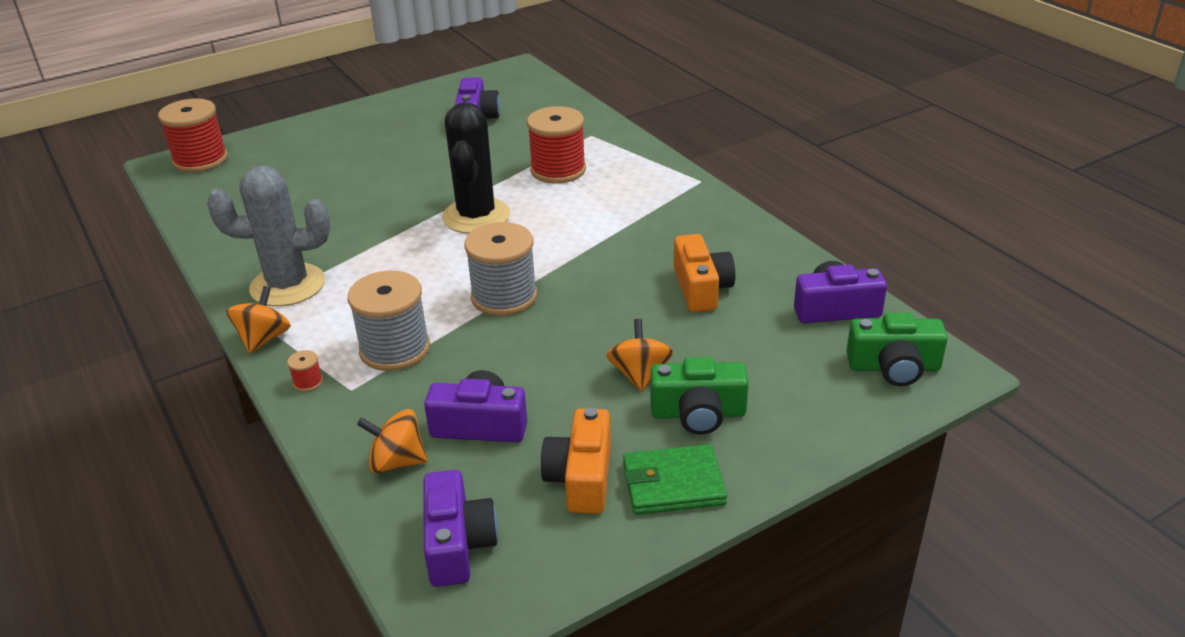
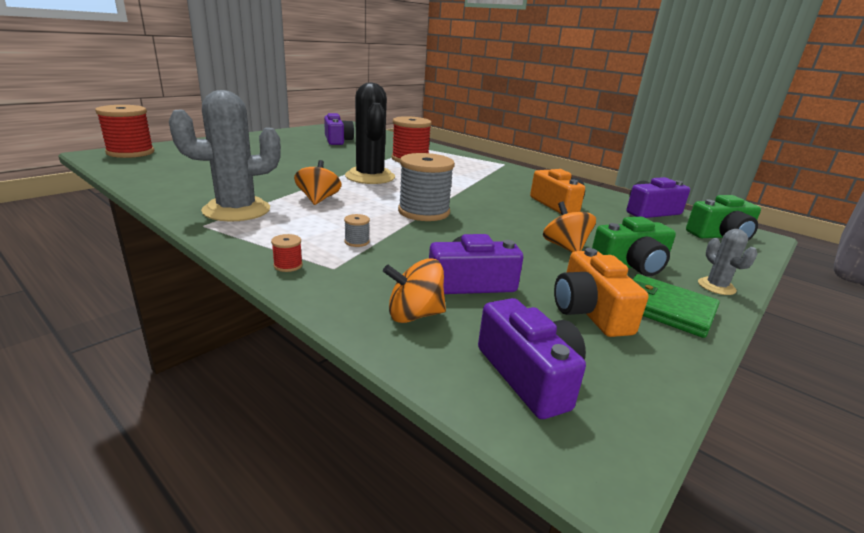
camera: 20 degrees left, 10 degrees down
(263, 339) = (229, 240): orange spinning top -> orange spinning top (318, 199)
(395, 349) = (357, 242): grey spool -> grey spool, size x0.40
(673, 484) = (665, 309): green wallet -> green wallet turned 60 degrees clockwise
(776, 458) = (716, 286): none -> grey cactus

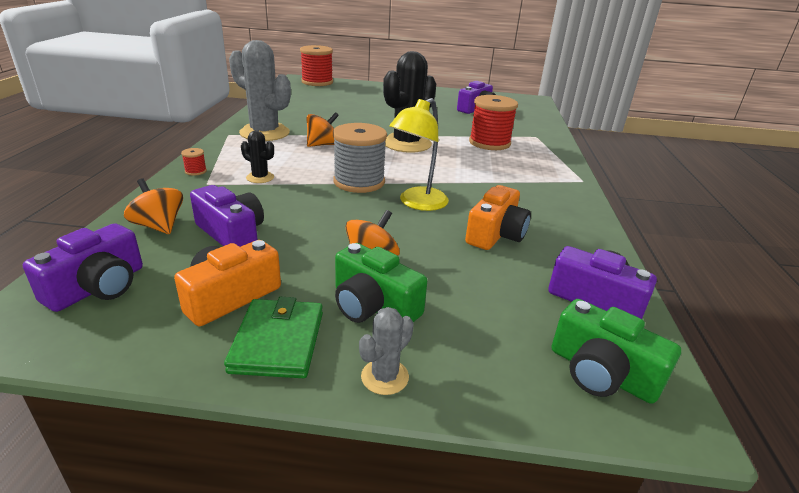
camera: 55 degrees right, 5 degrees up
(357, 242) = (260, 177): grey spool -> black cactus
(488, 208) = (417, 203): none -> yellow lamp

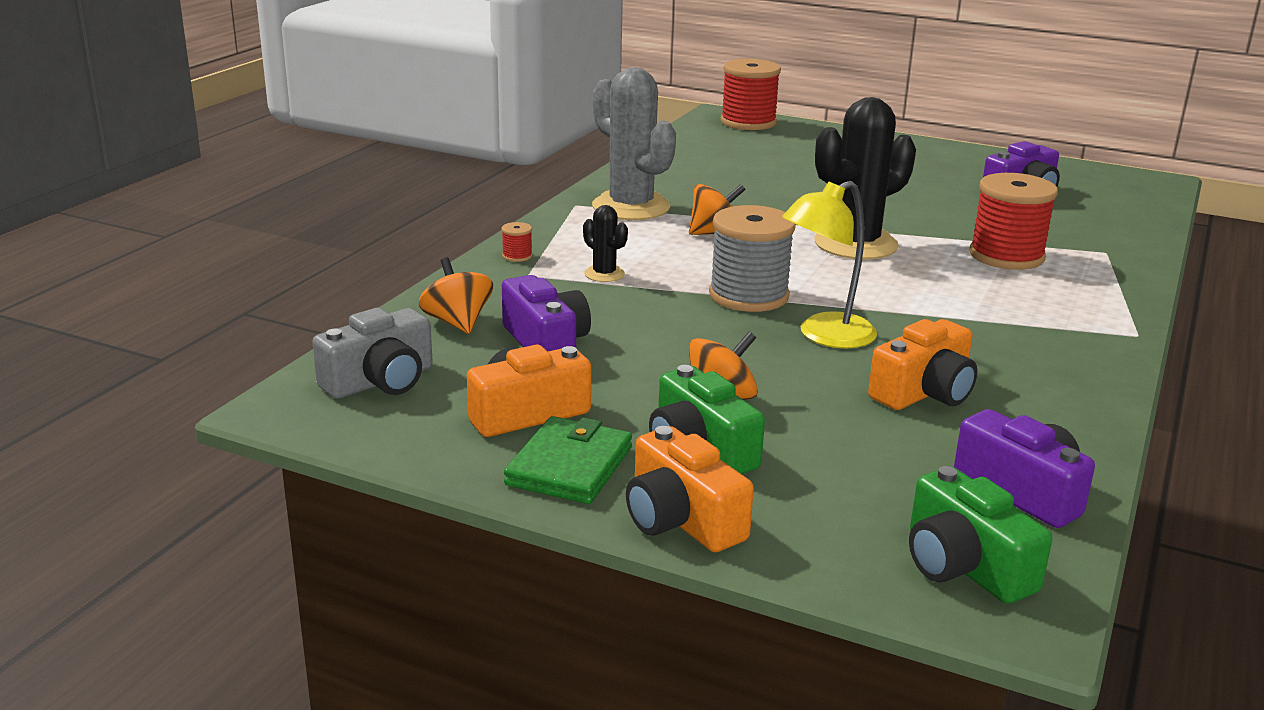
camera: 20 degrees right, 5 degrees down
(98, 287) = (380, 381): purple camera -> grey camera
(385, 377) = (681, 519): grey cactus -> orange camera

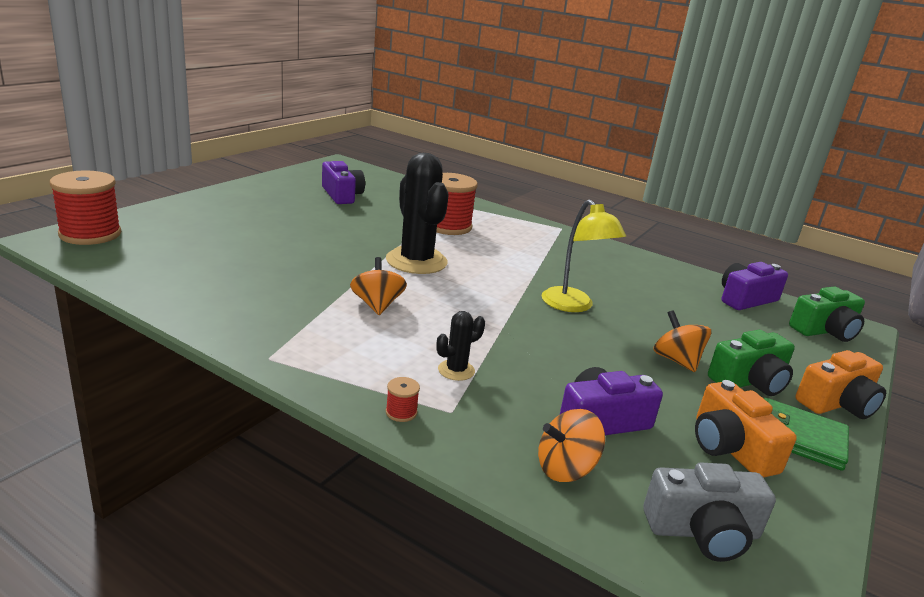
camera: 85 degrees left, 0 degrees up
(380, 381) = (703, 531): grey camera -> grey camera turned 120 degrees clockwise
(631, 207) = (292, 330): grey cactus -> none
(748, 295) = (506, 317): grey spool -> none
(924, 392) = (645, 295): orange camera -> none

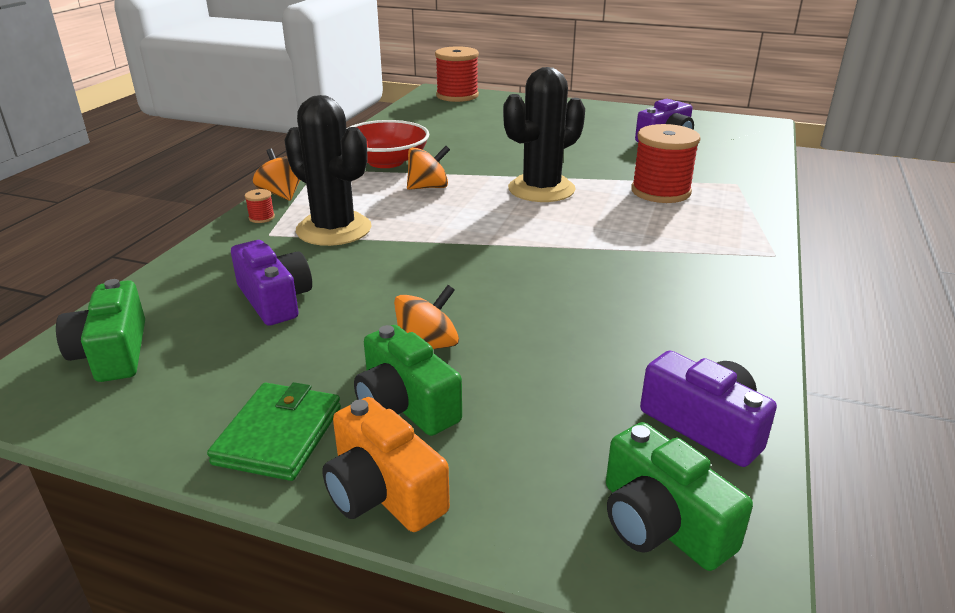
camera: 80 degrees right, 5 degrees up
(282, 313) = (386, 161): none -> red bowl
(456, 370) = (334, 229): black cactus -> black cactus, size x2.19
(565, 468) = (198, 285): orange spinning top -> orange spinning top (282, 194)
(573, 306) = (518, 275): yellow lamp -> none
(703, 531) = (113, 352): grey camera -> green camera
(730, 448) = (245, 377): orange camera -> none

